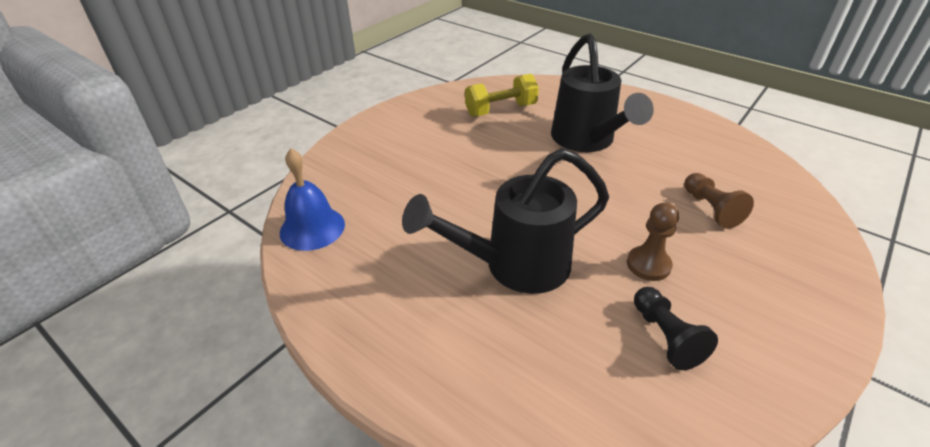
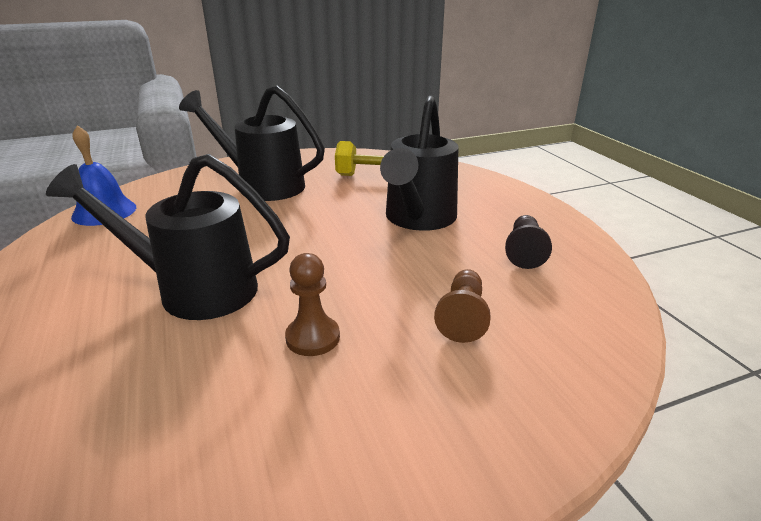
camera: 30 degrees right, 10 degrees down
(420, 148) = (263, 185): none -> black watering can
(665, 337) = (225, 406): black pawn -> black pawn (524, 252)

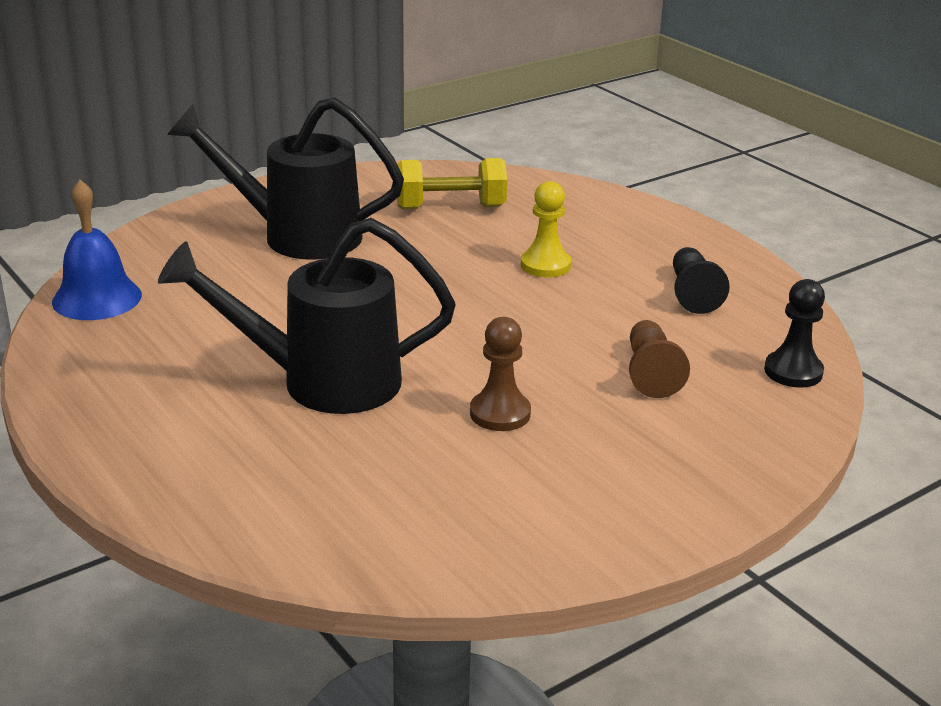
camera: 15 degrees left, 0 degrees up
(418, 219) = (545, 265): black watering can -> yellow pawn
(596, 332) = (793, 371): none -> black pawn

